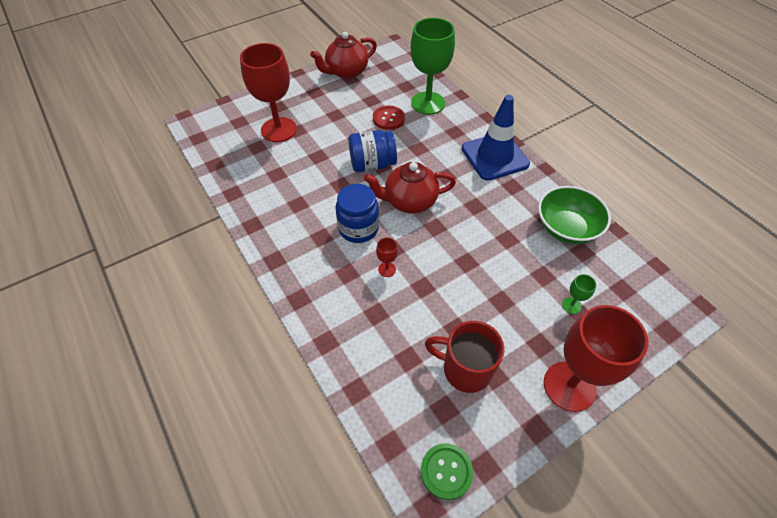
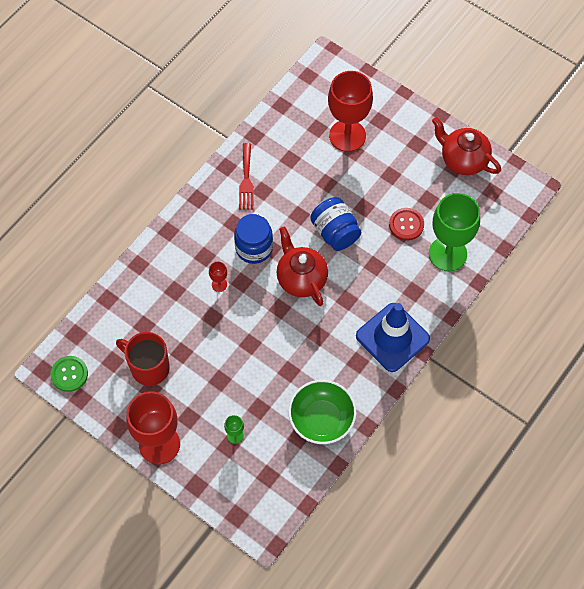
camera: 70 degrees right, 10 degrees up
(278, 213) = (246, 180): none -> red fork
(465, 369) = (148, 367): red mug -> red mug turned 60 degrees counterclockwise

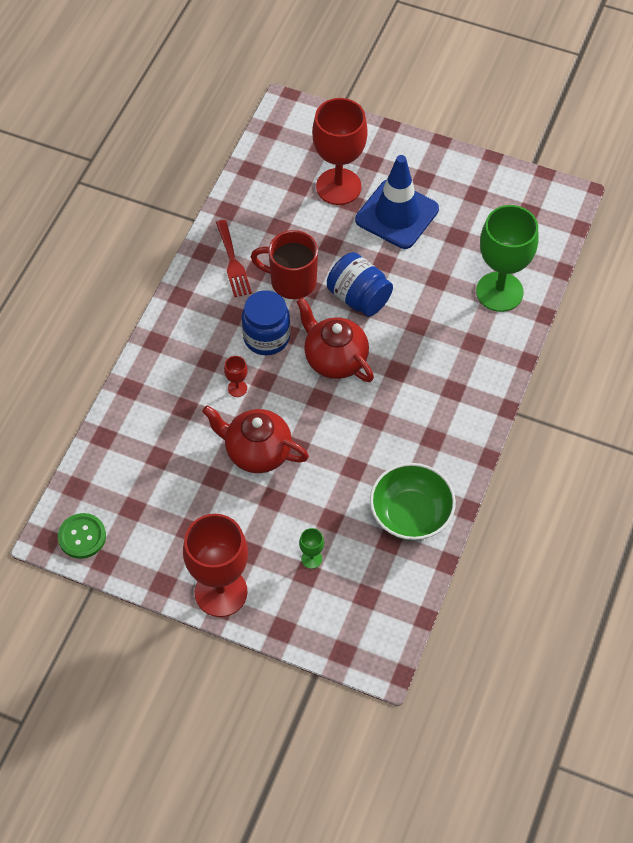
camera: 15 degrees left, 5 degrees down
(148, 367) = (179, 505): red mug -> red mug (291, 281)
(392, 337) = (465, 400): blue traffic cone -> blue traffic cone (397, 214)
(406, 225) = (440, 270): red button -> none
(463, 160) = (483, 184): red teapot -> red teapot (257, 452)

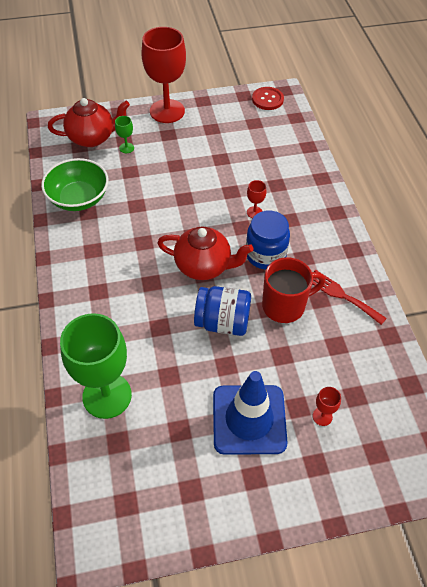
camera: 145 degrees right, 5 degrees down
(82, 536) = (267, 99): green button -> red button
(257, 452) = (207, 184): red teapot -> red teapot (92, 138)
(338, 186) = (322, 416): red goblet -> red goblet, size x0.40

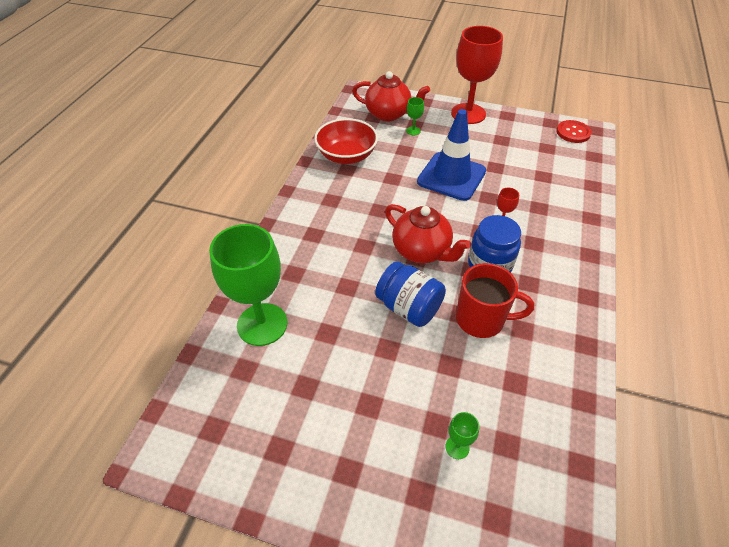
camera: 30 degrees right, 5 degrees down
(79, 198) = (346, 156): green bowl -> red bowl
(249, 419) = (378, 411): blue traffic cone -> blue traffic cone (451, 176)
(322, 416) = (457, 447): red goblet -> green goblet
(342, 295) = (550, 336): red fork -> none

